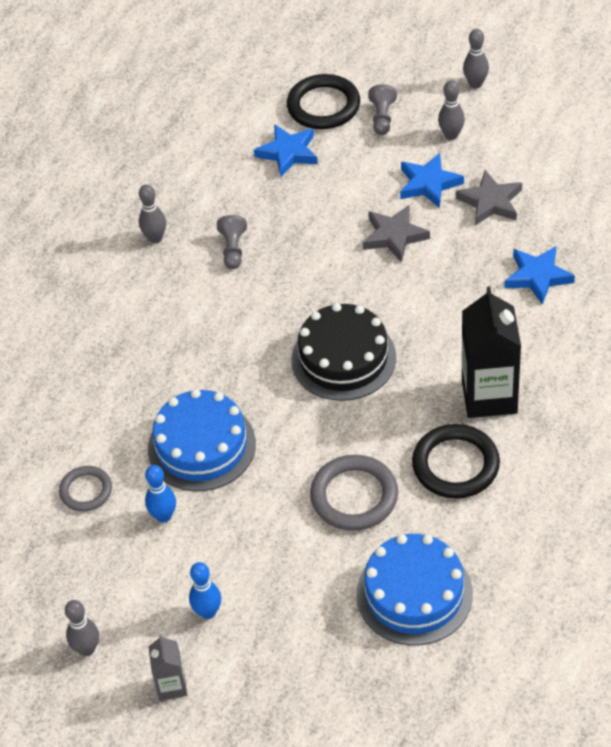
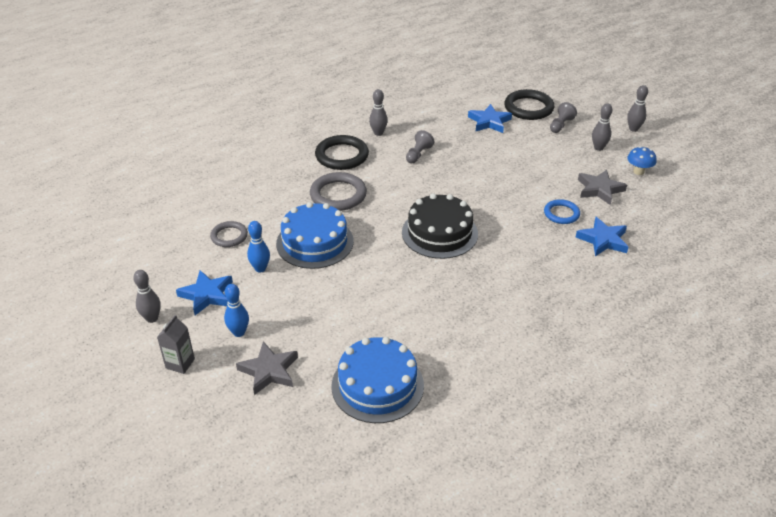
camera: 25 degrees right, 10 degrees down
(354, 496) = (385, 310): grey ring -> grey ring (338, 195)
(394, 236) = (522, 184): grey star -> grey star (269, 371)
(429, 184) = (565, 166): blue star -> blue star (207, 295)
(455, 465) = (466, 321): black ring -> black ring (342, 156)
(468, 260) = (561, 214): none -> blue ring
(489, 396) = (519, 292): black carton -> none
(520, 152) = (638, 171): none -> blue mushroom

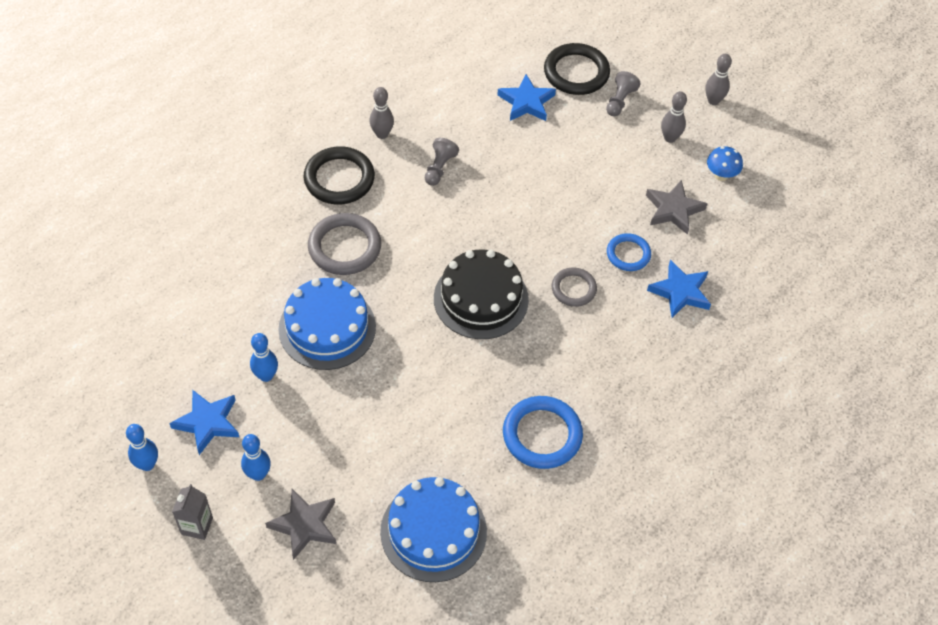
camera: 10 degrees left, 15 degrees up
(152, 318) = (147, 464): grey bowling pin -> blue bowling pin
(229, 236) = (216, 328): grey ring -> grey ring (573, 289)
(479, 325) = (542, 435): none -> blue ring

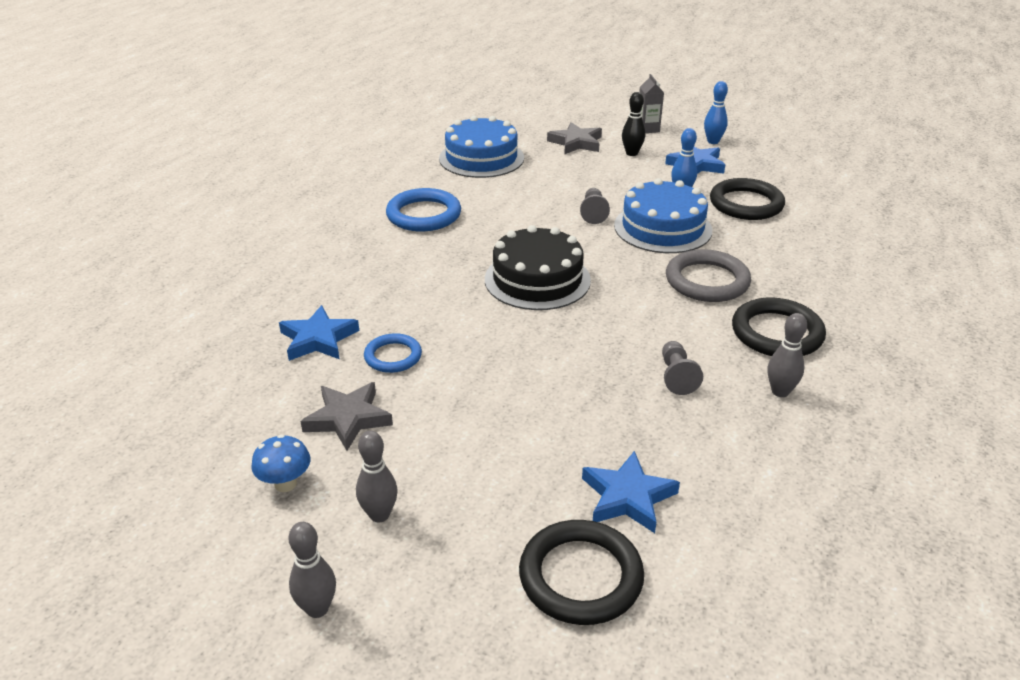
camera: 160 degrees right, 20 degrees down
(220, 334) = (746, 204): none -> black ring
(258, 474) = (631, 153): blue bowling pin -> black bowling pin
(573, 289) = (443, 311): grey ring -> none
(620, 101) = (483, 550): grey pawn -> grey pawn (593, 213)

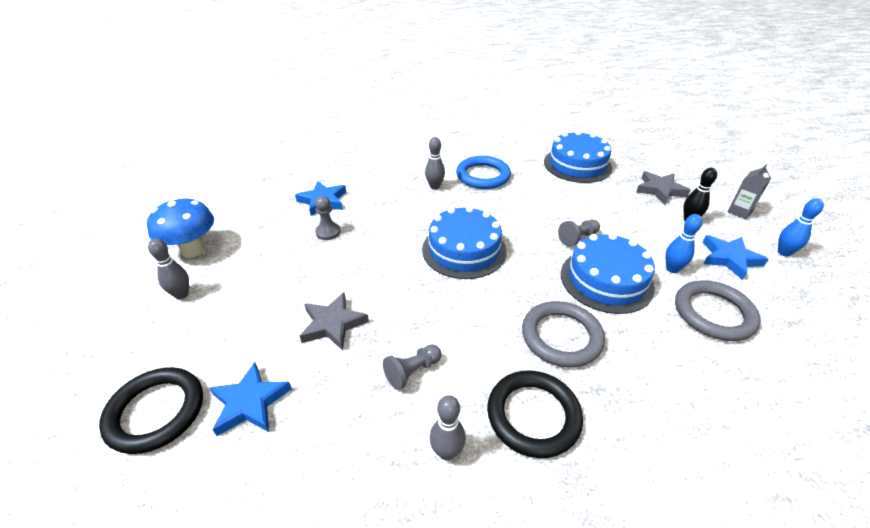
camera: 55 degrees right, 5 degrees up
(285, 484) = (193, 250): blue mushroom -> blue mushroom, size x1.73
(317, 608) = (98, 308): grey bowling pin -> grey bowling pin (435, 187)
(348, 419) = (259, 244): grey star -> grey star (333, 324)
(393, 356) = (328, 232): blue ring -> grey pawn
(537, 279) = (464, 250): black cake -> blue cake
(746, 204) = (713, 313): black ring -> grey ring

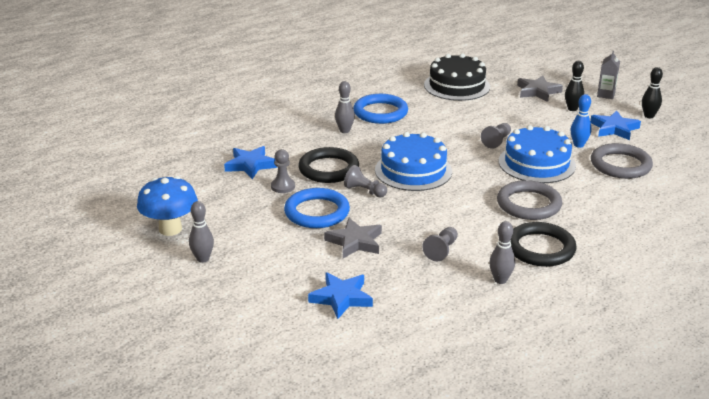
camera: 25 degrees left, 10 degrees down
(156, 412) = (276, 322): black ring -> black ring (328, 169)
(330, 272) = (317, 212): none -> blue ring
(397, 260) = (365, 191): none -> grey pawn
(577, 165) = (457, 86): blue cake -> black cake
(784, 252) = (649, 116): blue bowling pin -> black bowling pin

